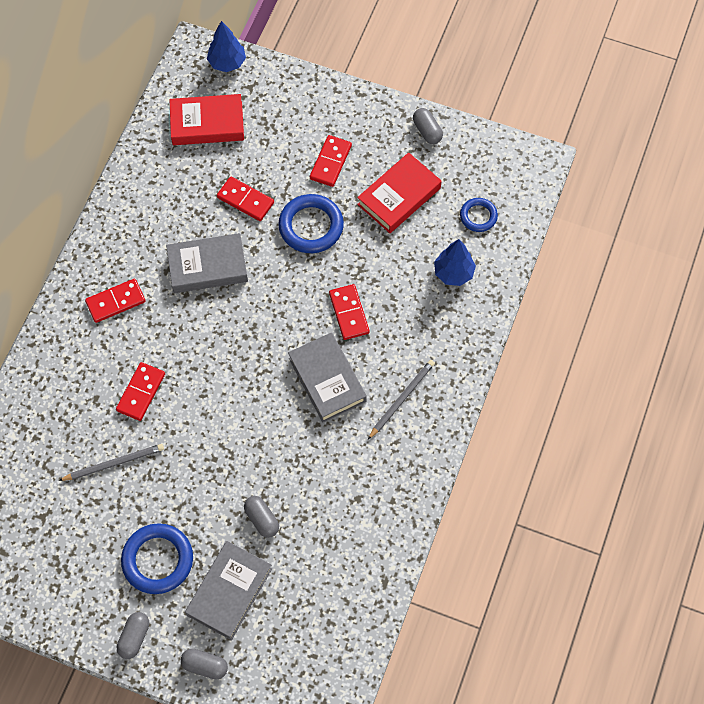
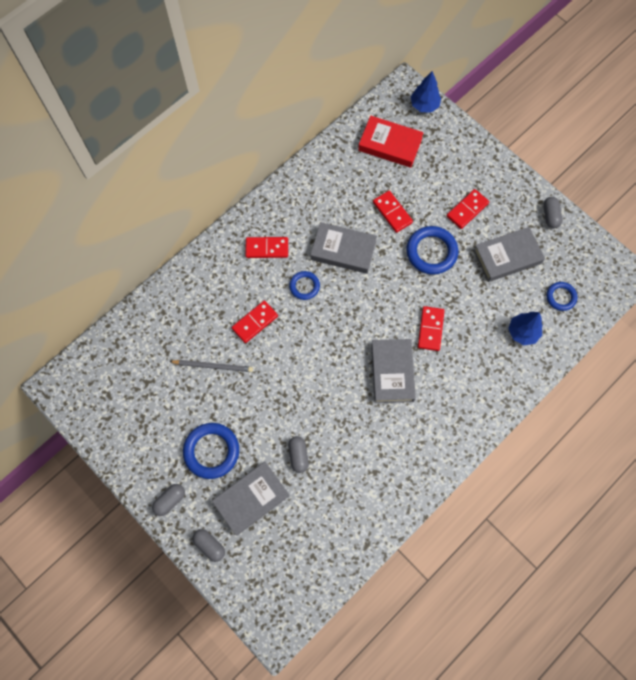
camera: 25 degrees right, 5 degrees up
(181, 326) = (304, 286): none -> blue ring
(399, 196) = (507, 256): red book -> grey book
(401, 399) = (441, 411): grey pencil -> none

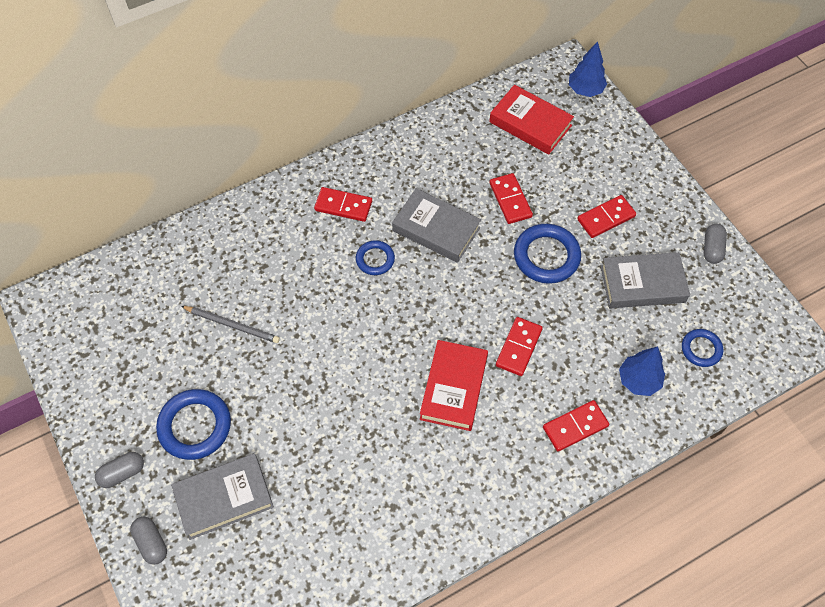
camera: 15 degrees right, 10 degrees down
(255, 322) = (300, 286): red domino -> red domino (575, 426)
(298, 455) = (301, 460): grey capsule -> none
(392, 372) = (453, 388): grey book -> red book

